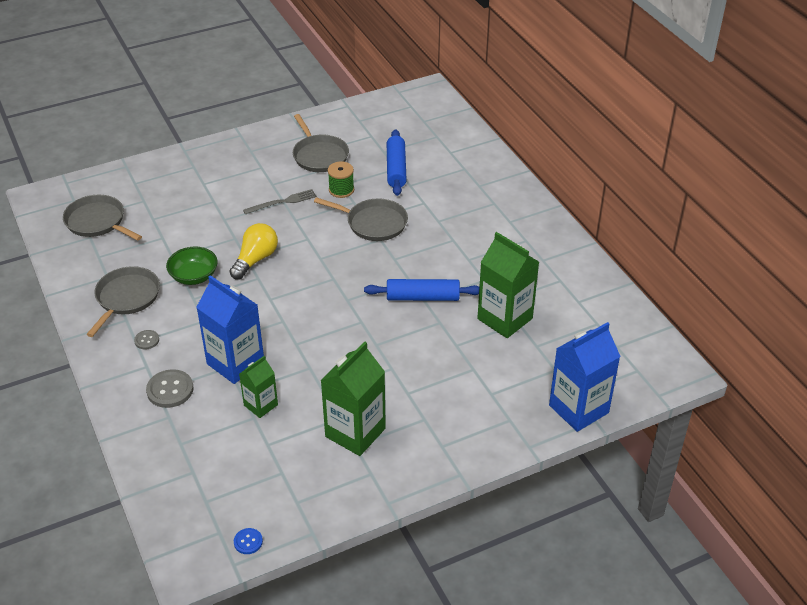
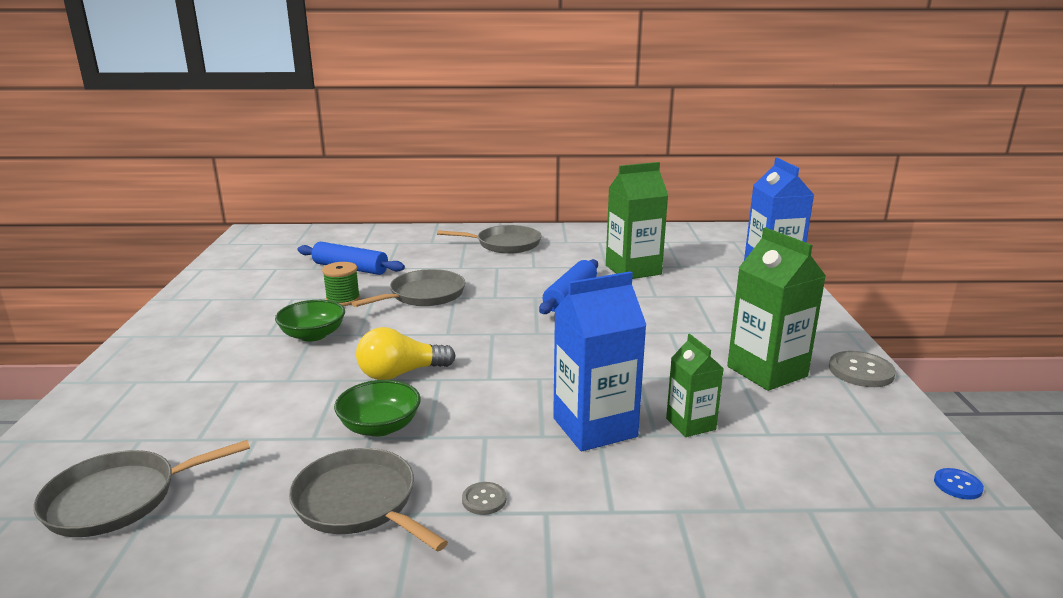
camera: 65 degrees left, 20 degrees down
(170, 390) = (617, 497): grey button -> grey button (861, 371)
(255, 260) = (401, 373): yellow light bulb -> yellow light bulb turned 75 degrees counterclockwise
(282, 202) = (313, 335): grey fork -> green bowl
(319, 155) = (262, 299): grey pan -> grey pan (505, 244)

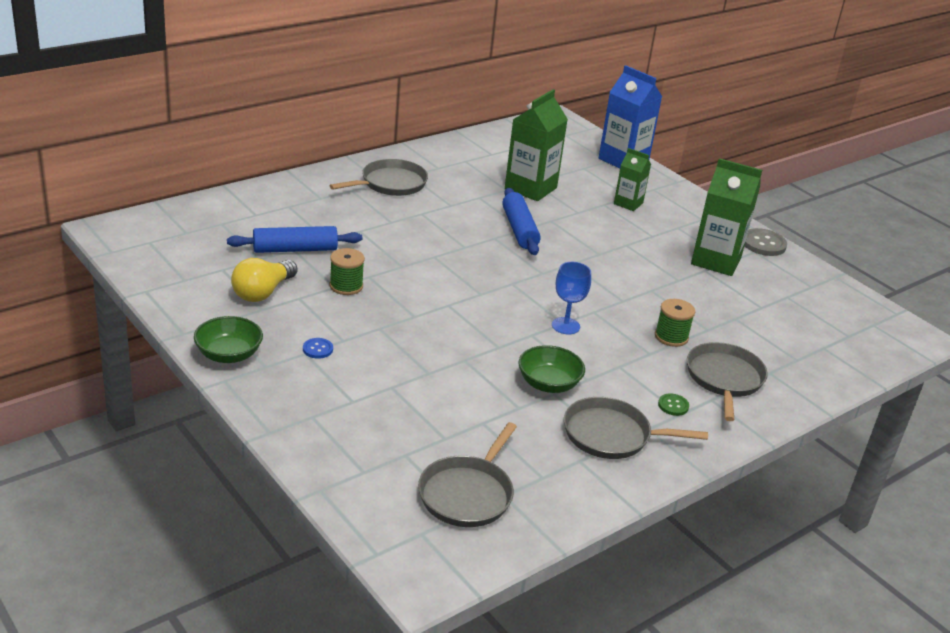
camera: 40 degrees left, 10 degrees up
(313, 335) = (381, 328): green bowl -> green bowl (229, 355)
(401, 373) = (500, 339): yellow light bulb -> yellow light bulb (263, 292)
(424, 295) = (406, 261): grey pan -> grey pan (724, 379)
(484, 500) = (673, 405): grey button -> green button
(487, 381) = (565, 326): none -> blue goblet
(594, 427) = (671, 337): blue carton -> green spool
(690, 424) = (717, 315): green carton -> green carton (628, 203)
(957, 485) = (870, 308): blue button -> blue button (317, 349)

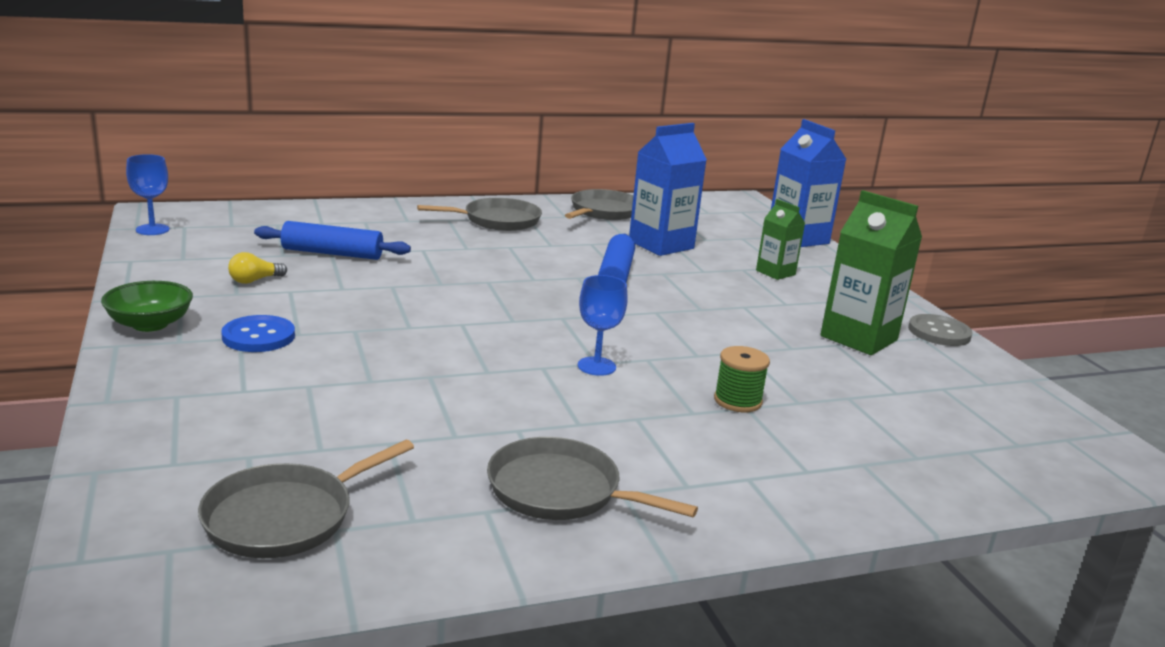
camera: 20 degrees right, 10 degrees down
(127, 251) = (152, 229): none -> blue goblet
(263, 292) = (255, 280): yellow light bulb -> yellow light bulb, size x0.59
(317, 349) = (258, 336): blue button -> blue button, size x1.81
(346, 286) = (356, 290): green spool -> none
(530, 188) = (661, 245): green carton -> blue carton
(548, 384) = (519, 419): green bowl -> none
(673, 405) = (682, 474): green button -> none
(724, 379) = (785, 458): grey pan -> grey pan (603, 211)

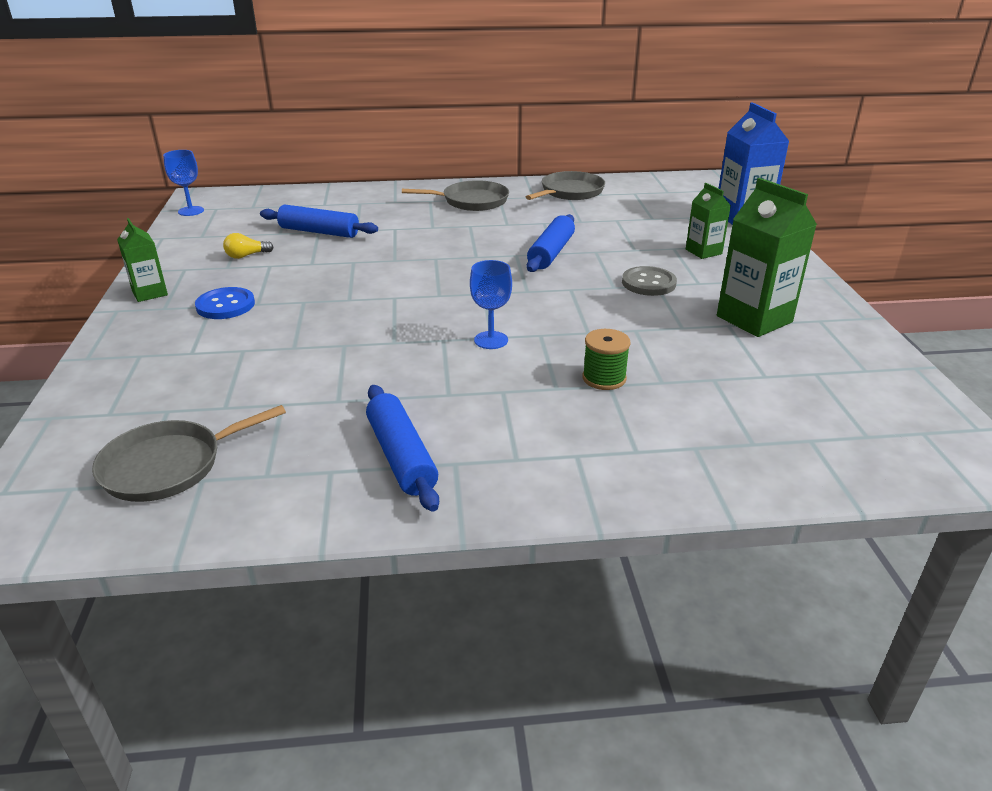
camera: 15 degrees right, 10 degrees up
(150, 324) = (150, 293): green bowl -> green carton
(560, 490) = (401, 456): grey pan -> blue rolling pin
(661, 245) = (607, 224): blue carton -> none
(939, 332) = (840, 315): grey button -> grey button (648, 283)

